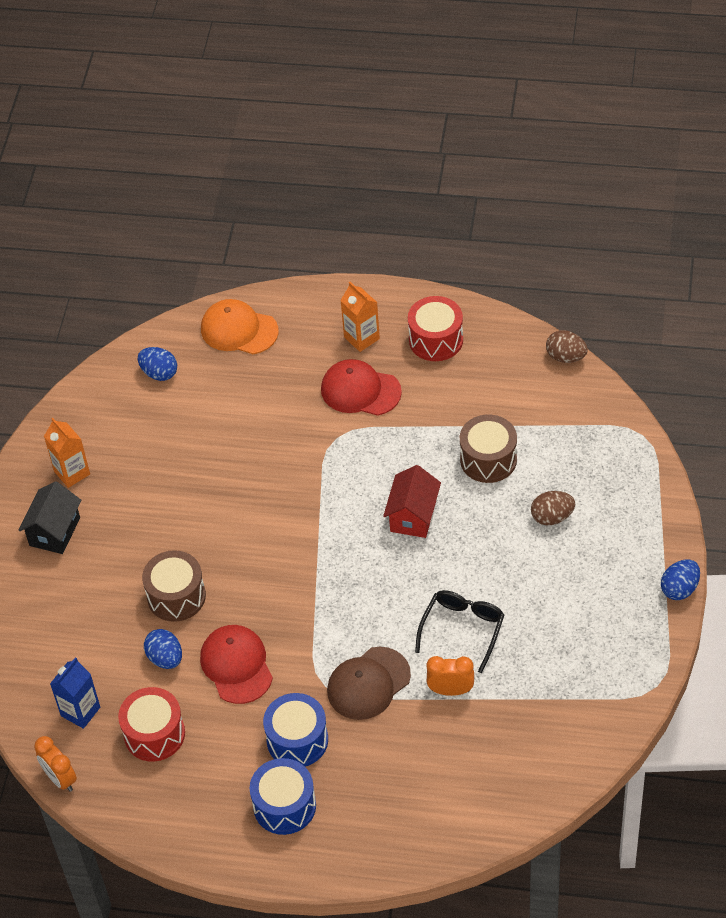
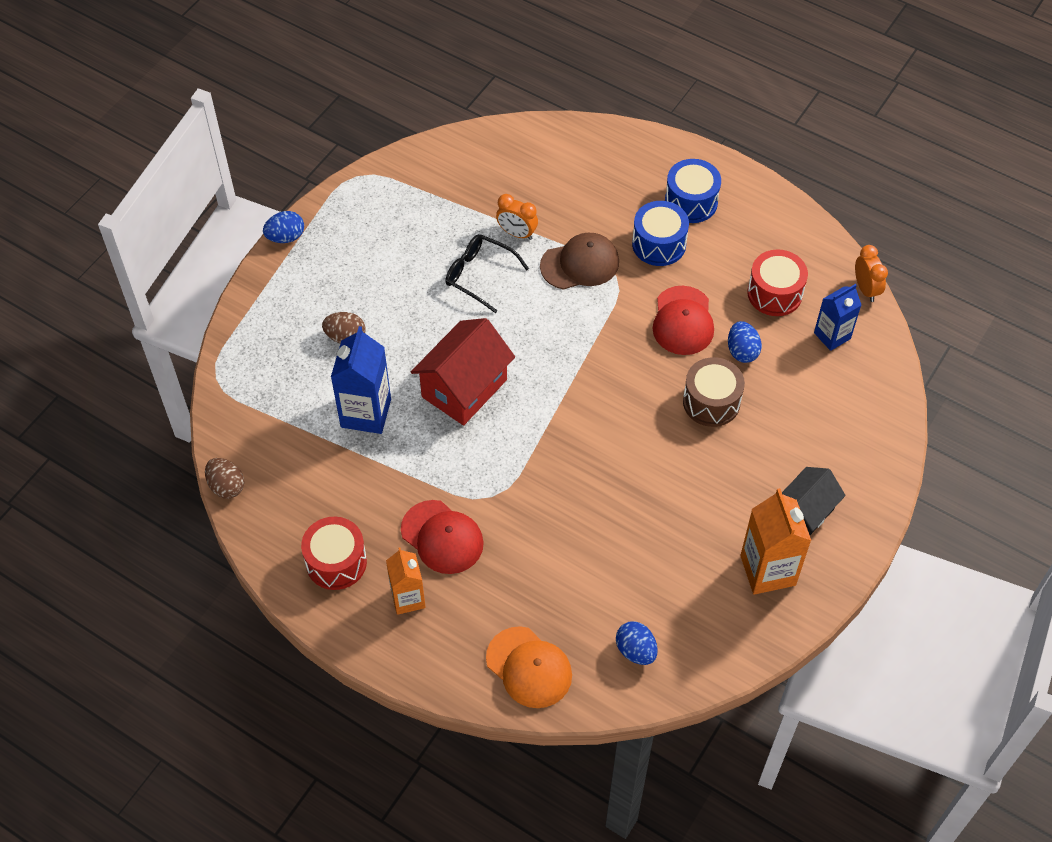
camera: 160 degrees left, 5 degrees up
(72, 473) = (768, 570): orange carton -> orange carton, size x1.54
(413, 516) = (464, 388): red house -> red house, size x1.51
(463, 629) = (479, 275): black glasses -> black glasses turned 75 degrees clockwise
(488, 459) = (366, 413): brown drum -> blue carton

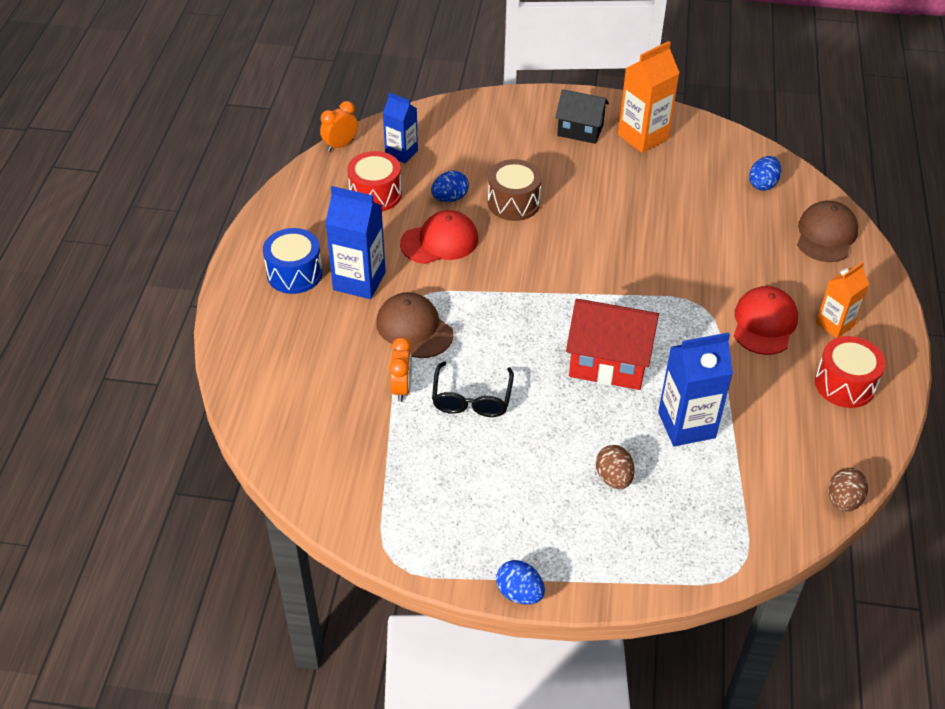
camera: 115 degrees left, 10 degrees down
(529, 667) = (826, 235): orange cap -> brown cap
(659, 244) = (359, 281): blue drum -> blue carton

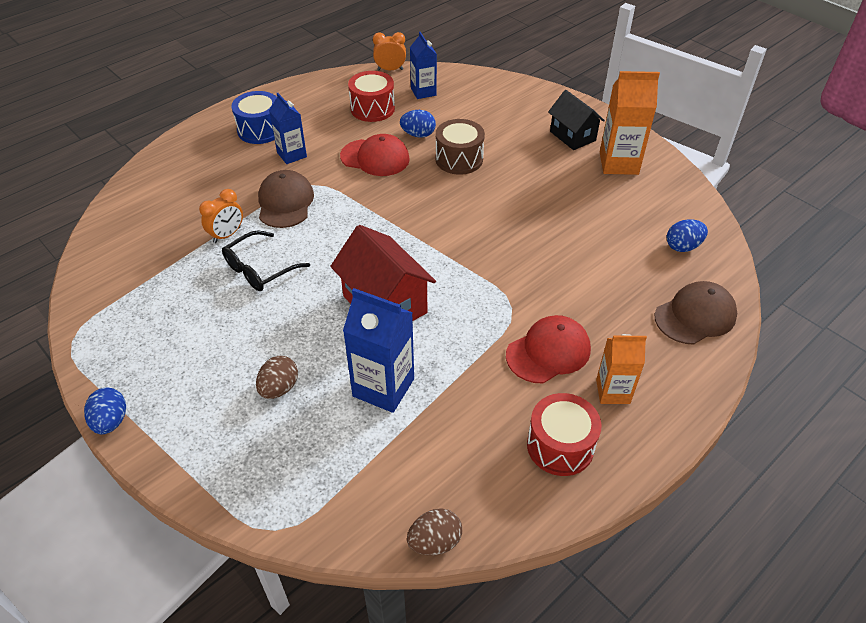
camera: 40 degrees right, 0 degrees up
(359, 281) = (292, 155): blue carton -> blue carton, size x0.65

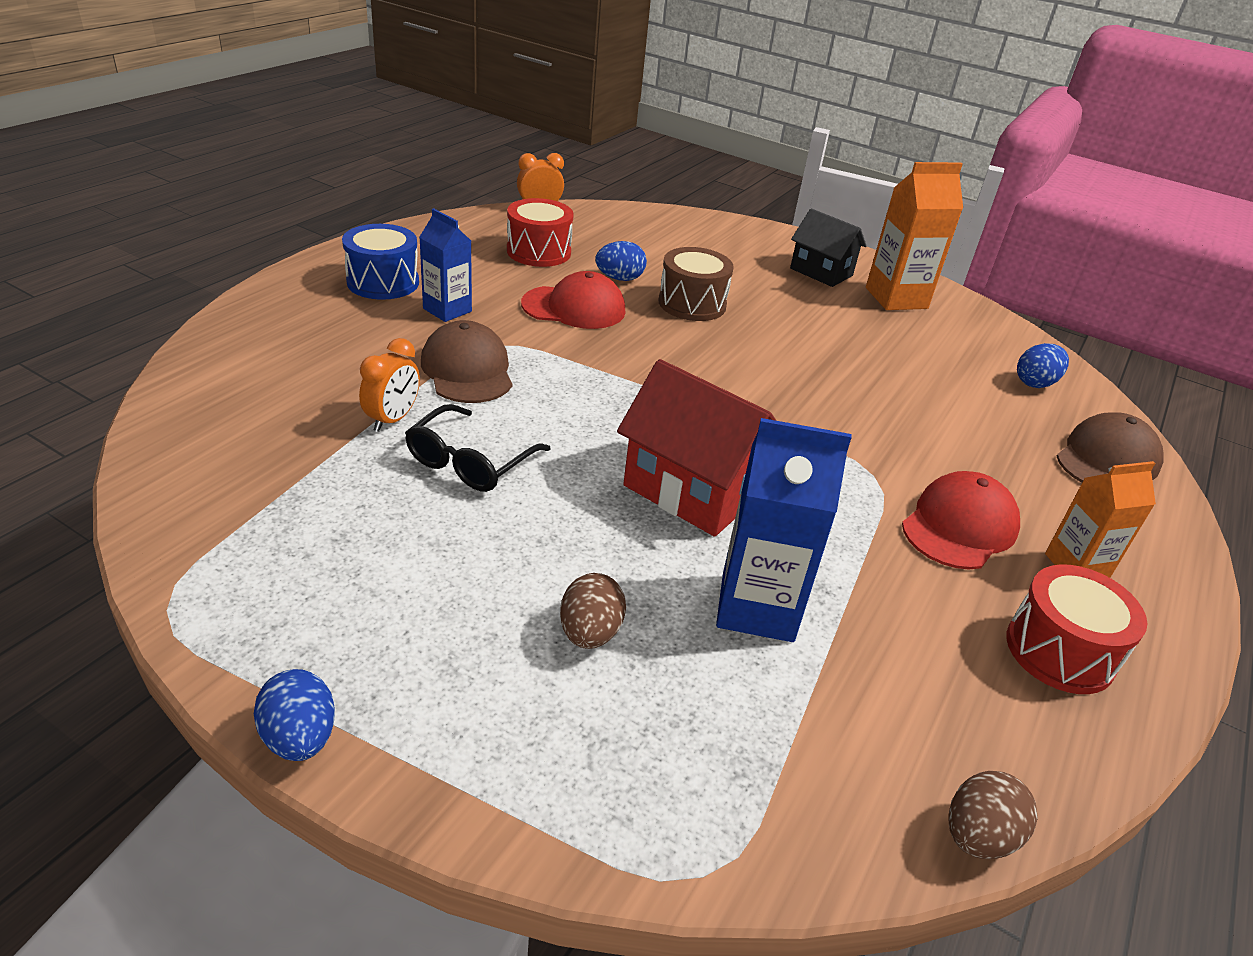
camera: 20 degrees left, 10 degrees down
(423, 92) = (599, 231): blue carton -> none

